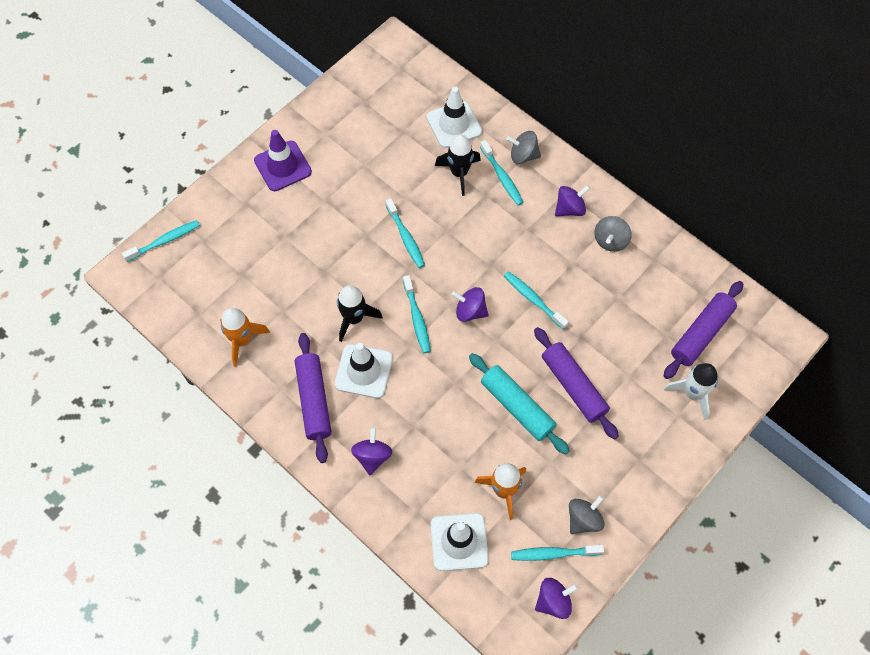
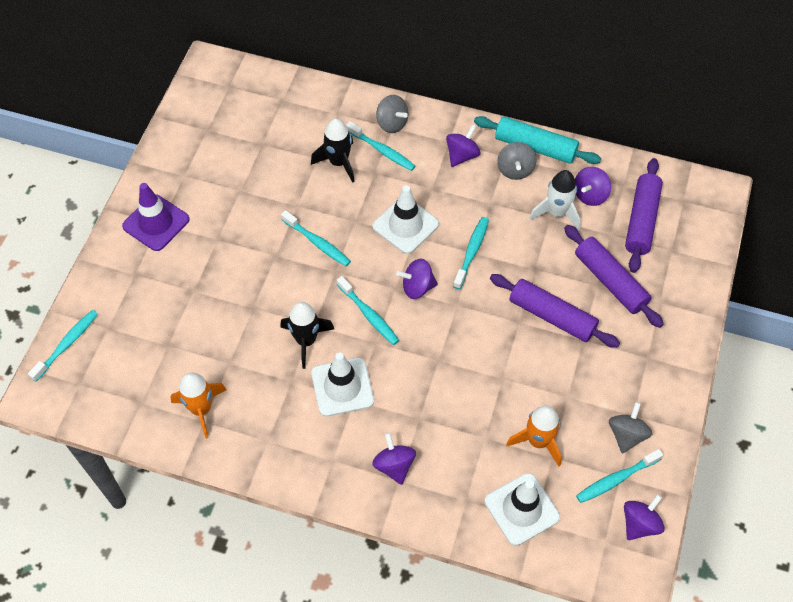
camera: 25 degrees left, 5 degrees down
(314, 400) = (307, 437): purple rolling pin -> purple rolling pin (610, 281)
(454, 124) = (309, 119): white traffic cone -> white traffic cone (405, 225)
(517, 407) = (509, 357): turquoise rolling pin -> turquoise rolling pin (535, 147)
(523, 155) = (392, 123): grey spinning top -> grey spinning top turned 120 degrees counterclockwise
(533, 299) = (472, 252): turquoise toothbrush -> turquoise toothbrush turned 90 degrees clockwise
(666, 291) = (590, 195): none -> purple spinning top
(692, 394) = (663, 277): white rocket -> white rocket (557, 213)

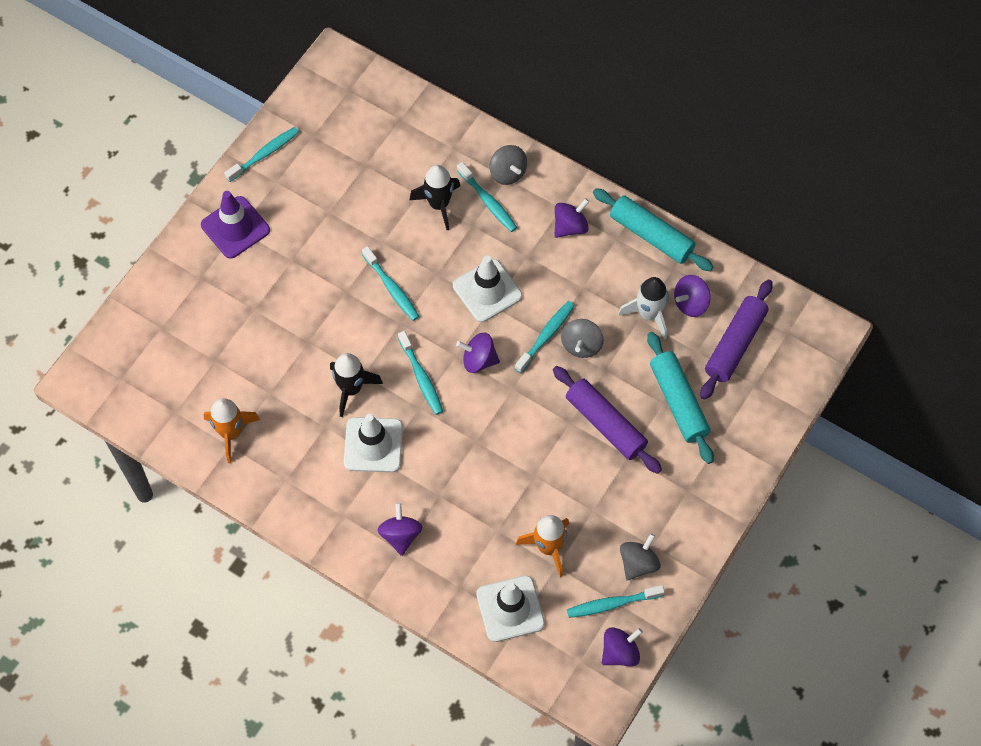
camera: 15 degrees right, 5 degrees up
(67, 344) = (118, 335): turquoise toothbrush -> turquoise toothbrush (264, 154)
(515, 170) = (621, 256): grey spinning top -> grey spinning top (581, 345)
(610, 281) = (678, 402): purple rolling pin -> turquoise rolling pin

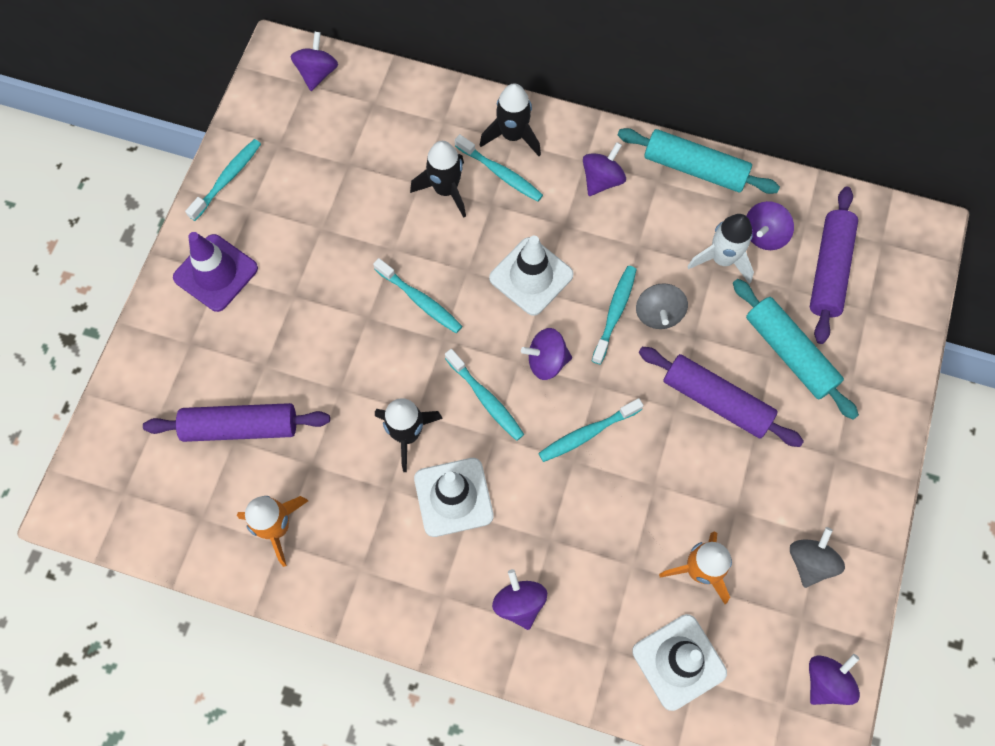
camera: 15 degrees left, 5 degrees up
(223, 351) = (240, 426): none -> purple rolling pin
(361, 83) = (317, 73): none -> purple spinning top
(507, 173) = (513, 135): grey spinning top -> black rocket
(612, 604) = (796, 622): turquoise toothbrush -> turquoise toothbrush (587, 433)

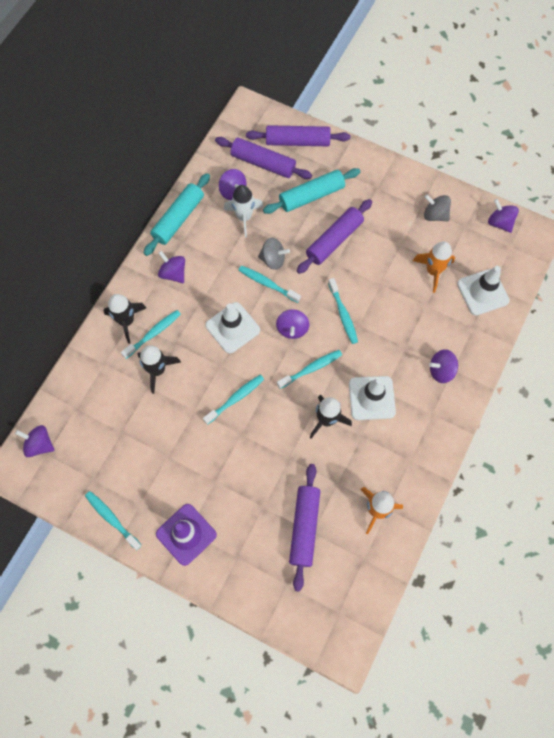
camera: 80 degrees left, 0 degrees up
(887, 315) = (297, 142): none -> purple rolling pin

